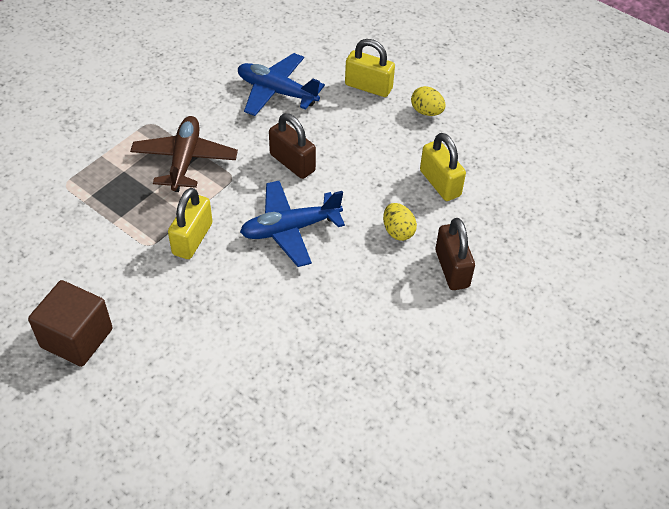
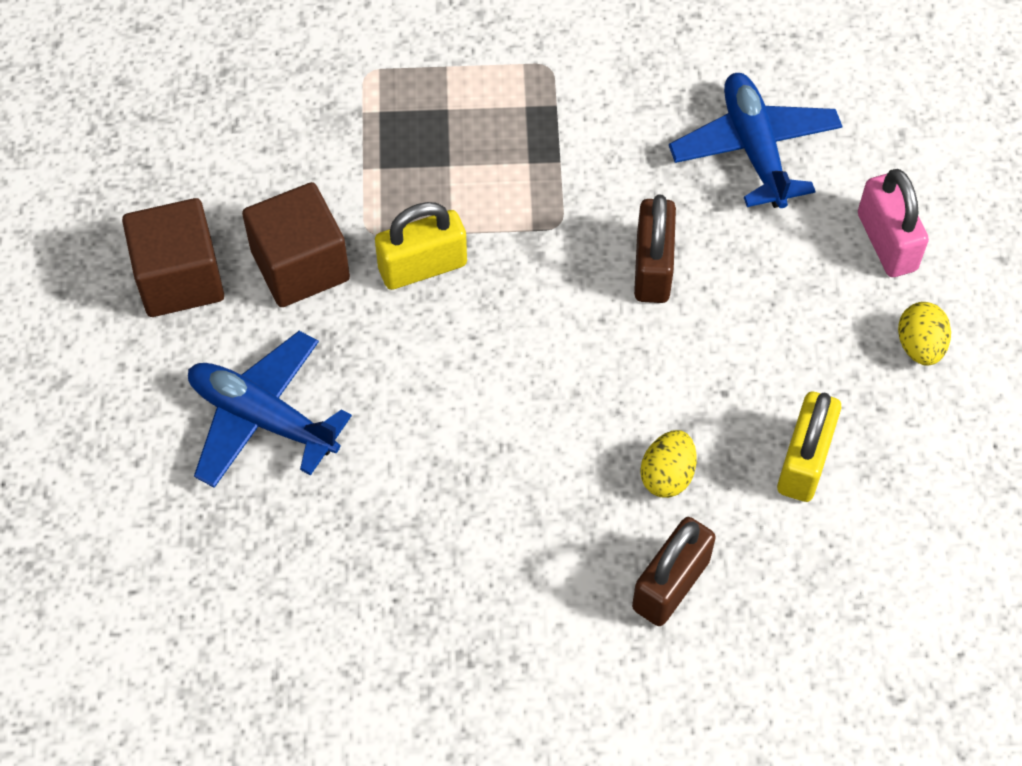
camera: 50 degrees right, 10 degrees up
(133, 284) = (300, 266): none -> brown cube
(185, 160) = (531, 153): brown plane -> none
(290, 229) = (544, 354): blue plane -> blue plane (262, 418)
(368, 87) = (886, 242): yellow padlock -> pink padlock

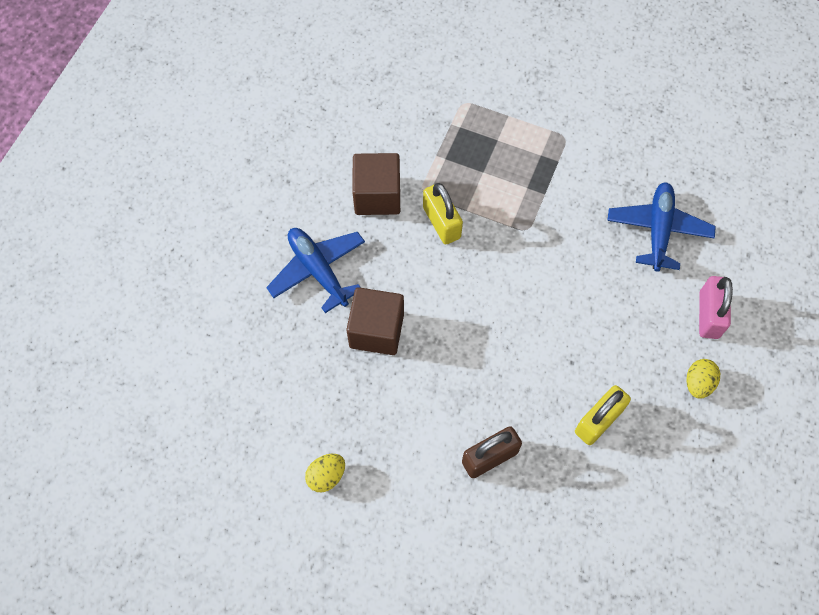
camera: 25 degrees right, 5 degrees up
(179, 278) = (312, 177): brown cube -> brown cube (376, 330)
(422, 267) = (441, 223): yellow padlock -> yellow padlock turned 60 degrees clockwise
(653, 267) = (567, 275): brown padlock -> none
(667, 475) = (517, 395): yellow egg -> yellow egg (326, 476)

